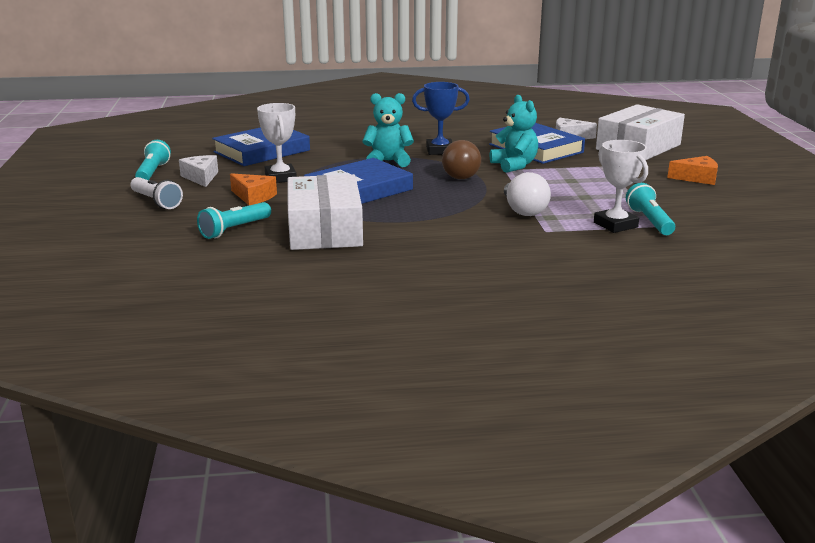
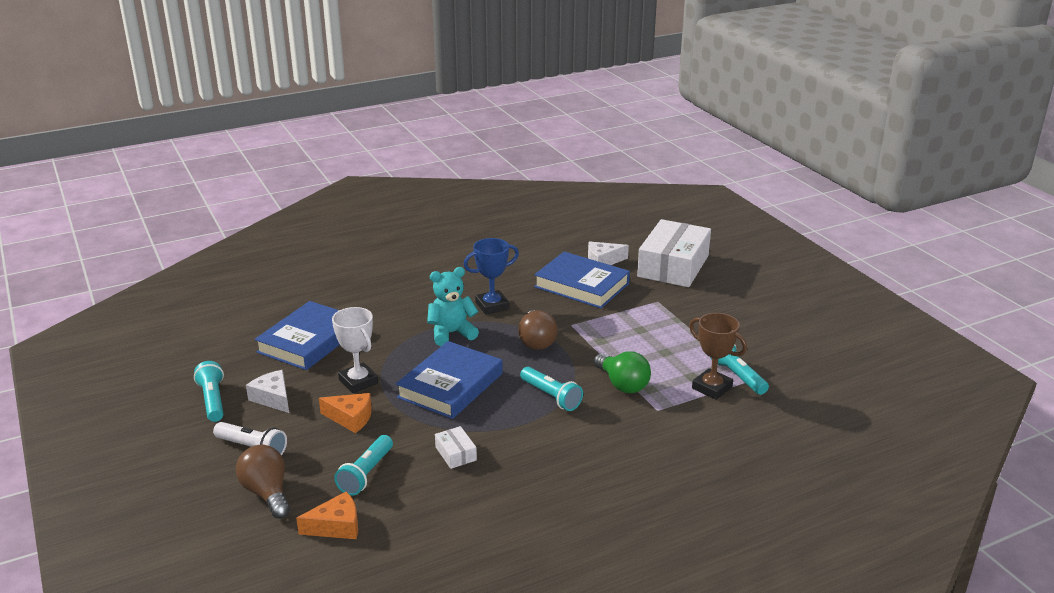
camera: 20 degrees left, 5 degrees up
(142, 228) = (267, 493): none -> brown light bulb
(325, 229) = (456, 453): white box -> white box, size x0.41
(446, 209) = (551, 397): none -> turquoise flashlight
(514, 165) = (576, 316): turquoise teddy bear -> none
(523, 210) = (622, 384): white light bulb -> green light bulb
(615, 225) = (712, 388): white trophy -> brown trophy
(697, 178) = (746, 304): orange cheese -> orange cheese (336, 526)

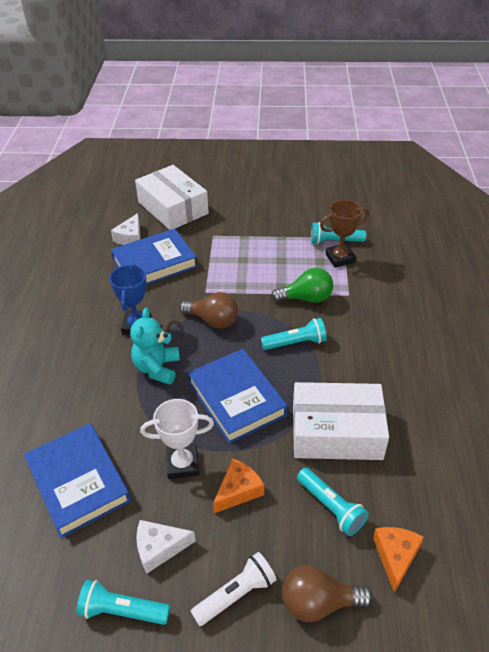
camera: 60 degrees left, 15 degrees up
(456, 453) = (336, 431): white box -> white box, size x2.44

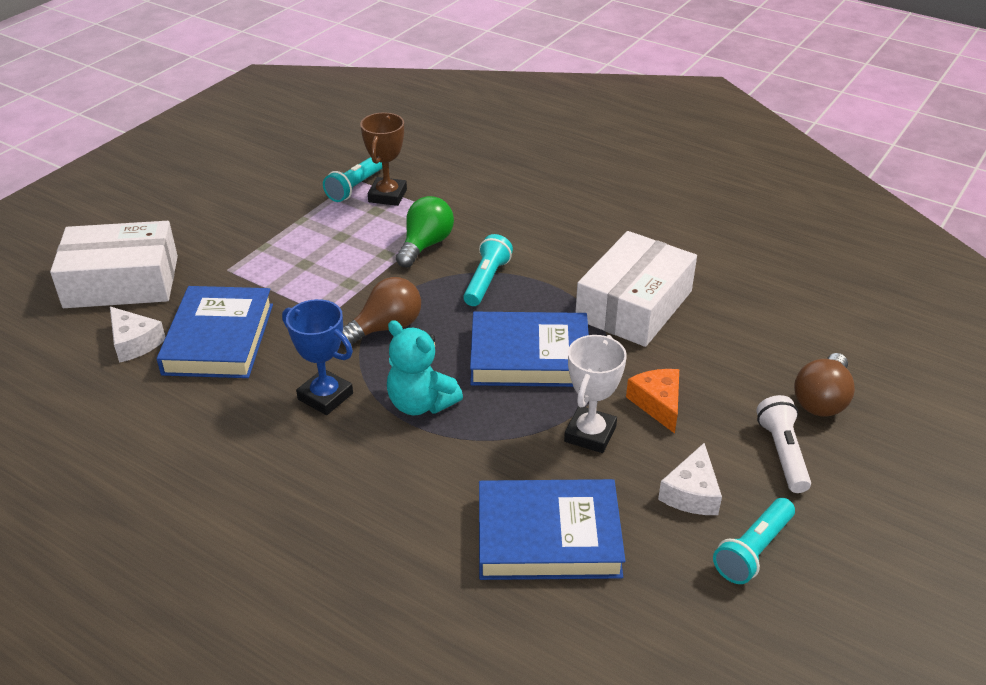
camera: 60 degrees left, 5 degrees down
(331, 507) = (722, 348): turquoise flashlight -> none
(395, 556) = (801, 332): orange cheese -> none

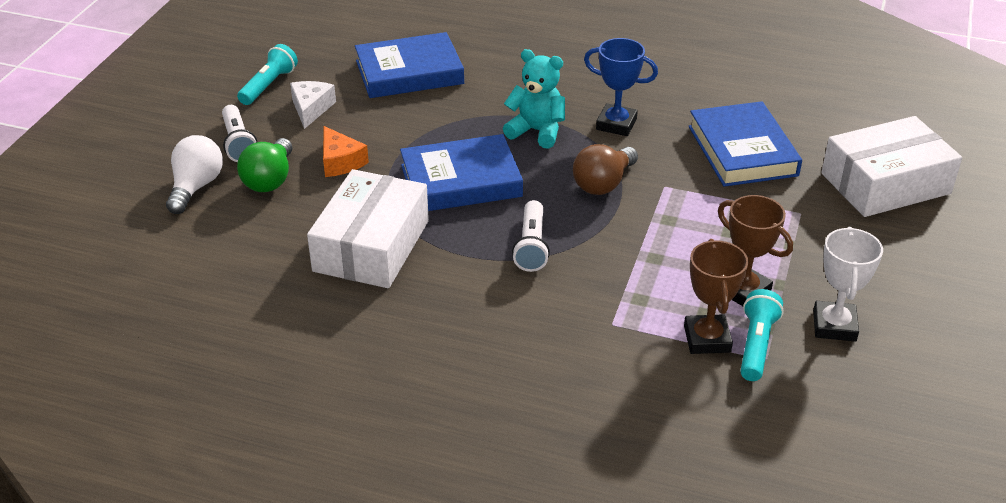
camera: 165 degrees right, 0 degrees up
(134, 342) = (809, 136): white cheese -> none
(333, 220) = (744, 291): none -> brown trophy
(425, 245) = (618, 277): green light bulb -> green light bulb (270, 180)
(486, 281) = (531, 246): turquoise flashlight -> white flashlight
(590, 434) = (393, 132): white trophy -> white trophy (834, 326)
(821, 400) = (196, 187): brown light bulb -> white light bulb

